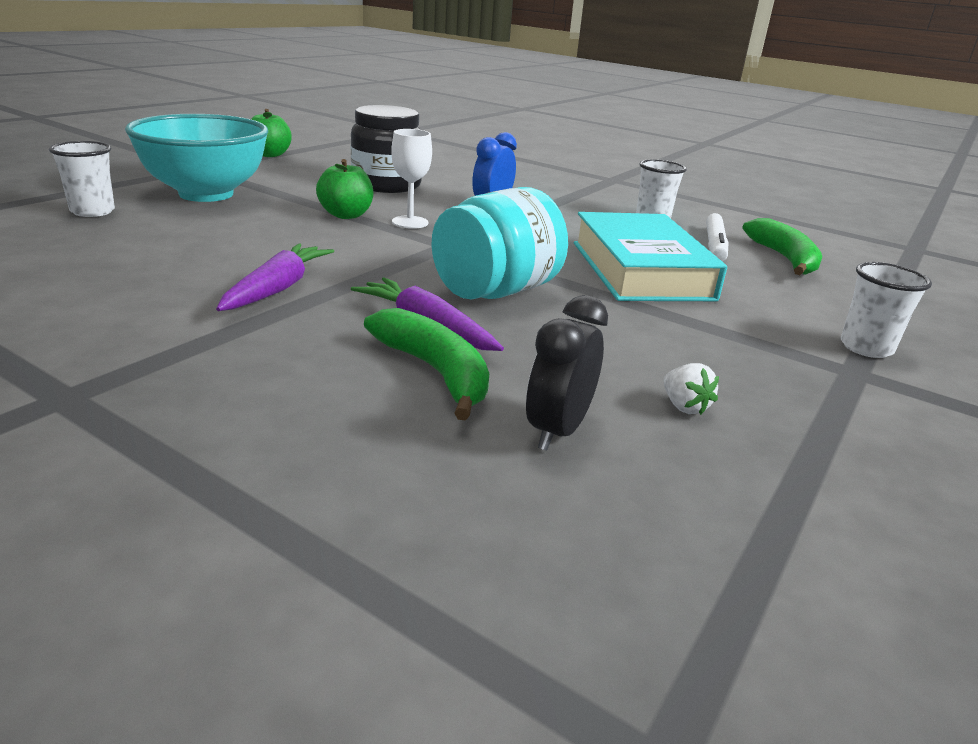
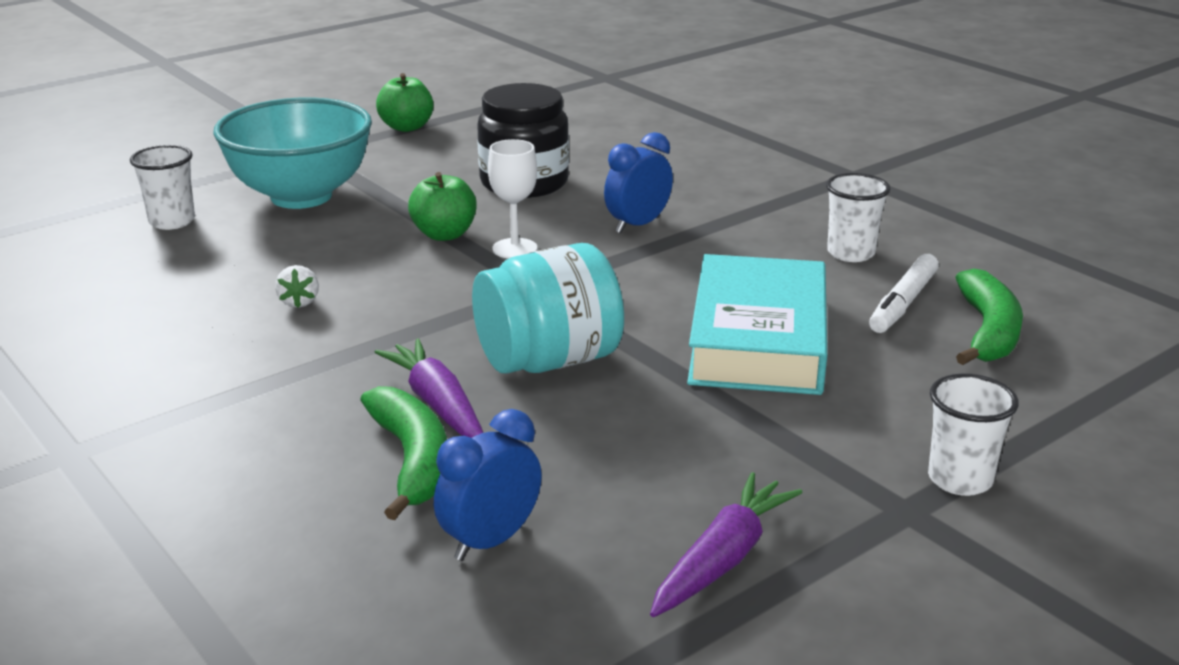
camera: 20 degrees right, 0 degrees up
(277, 288) = (311, 341): purple carrot -> purple carrot (722, 558)
(557, 430) = (490, 541): black clock -> blue clock
(684, 406) = (649, 530): white strawberry -> white strawberry (299, 302)

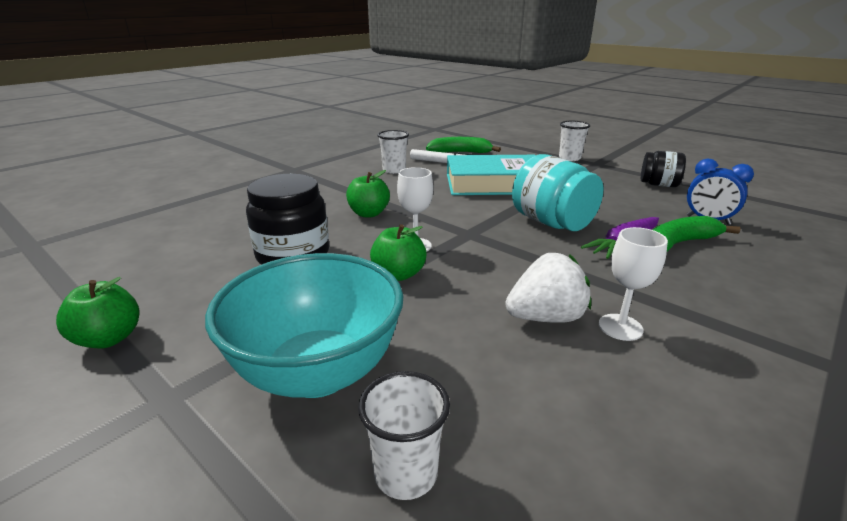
camera: 100 degrees left, 0 degrees up
(249, 340) = (620, 327): none -> white goblet
(299, 302) = (545, 317): white strawberry -> white strawberry, size x1.97
(637, 225) = (368, 213): blue clock -> green apple
(722, 558) = (658, 185): purple carrot -> black jar

